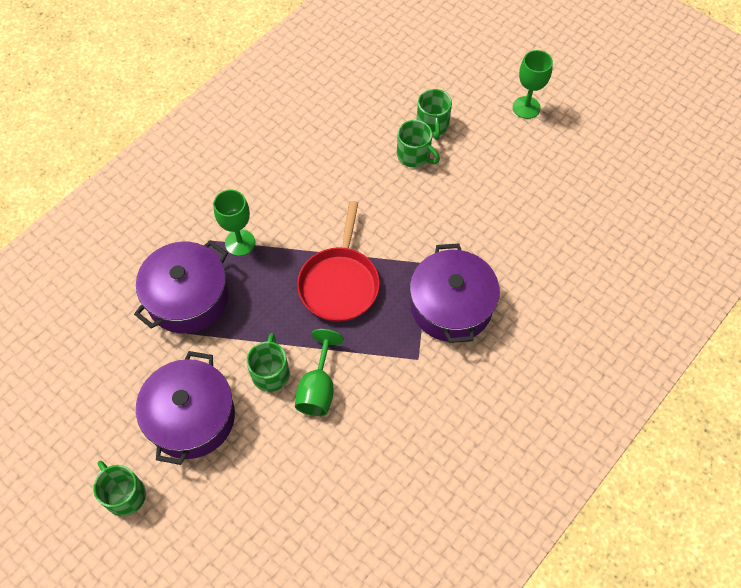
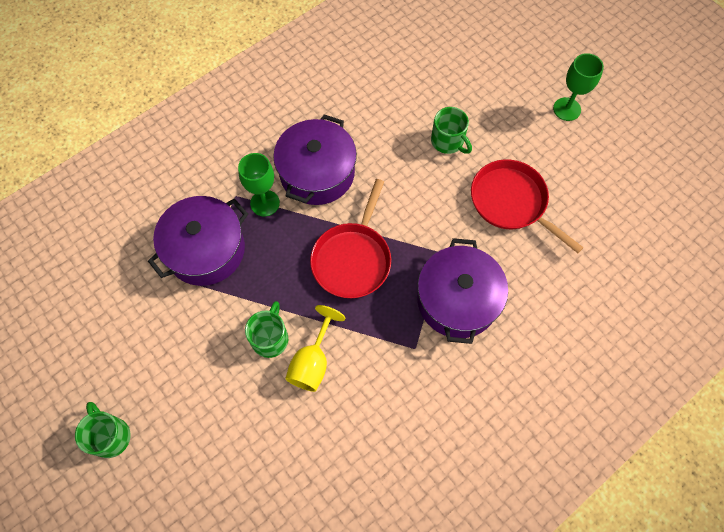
camera: 10 degrees right, 5 degrees up
(191, 417) = (187, 370): purple pot -> purple pot (317, 173)
(318, 388) = (312, 362): green goblet -> yellow goblet
(432, 125) = (471, 113): green mug -> none
(487, 204) = (511, 202): none -> red pan

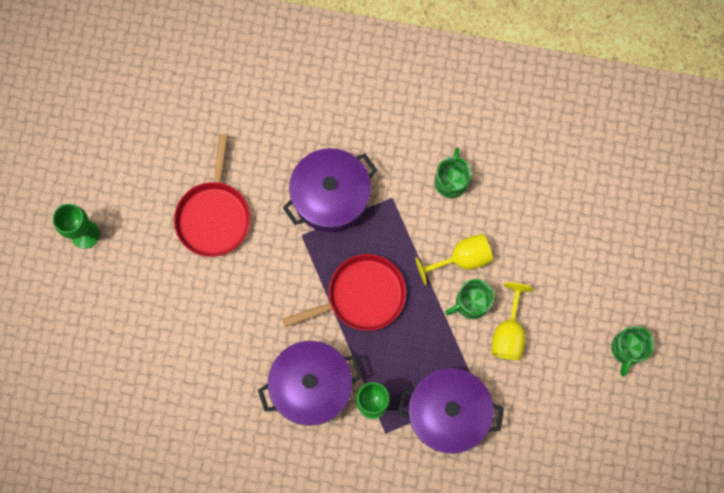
camera: 130 degrees left, 10 degrees up
(219, 347) = (508, 333): none -> yellow goblet
(448, 141) = (195, 305): green mug -> green mug (451, 181)

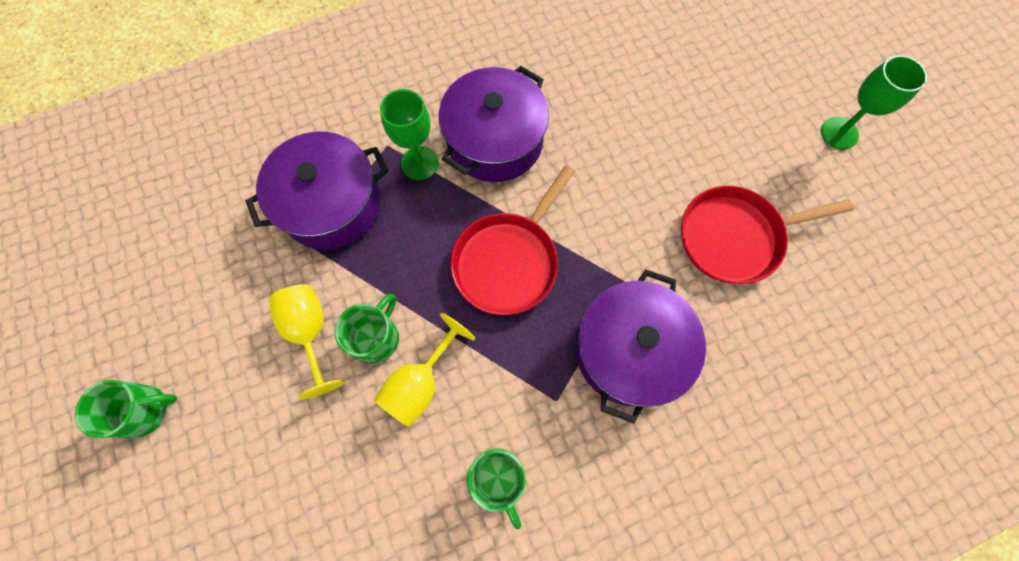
camera: 145 degrees right, 5 degrees down
(214, 216) = (734, 237): red pan -> red pan turned 75 degrees counterclockwise
(627, 349) = (145, 410): green mug -> green mug turned 90 degrees clockwise

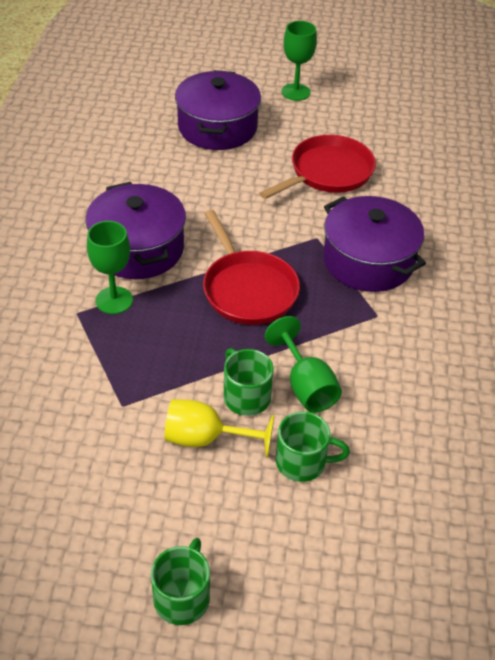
camera: 60 degrees left, 25 degrees down
(331, 204) = (97, 373): purple pot -> purple pot (217, 127)
(420, 383) = (306, 386): yellow goblet -> green goblet
(498, 478) = (413, 374): green mug -> green mug (302, 462)
(734, 237) = (328, 172): red pan -> red pan turned 150 degrees counterclockwise

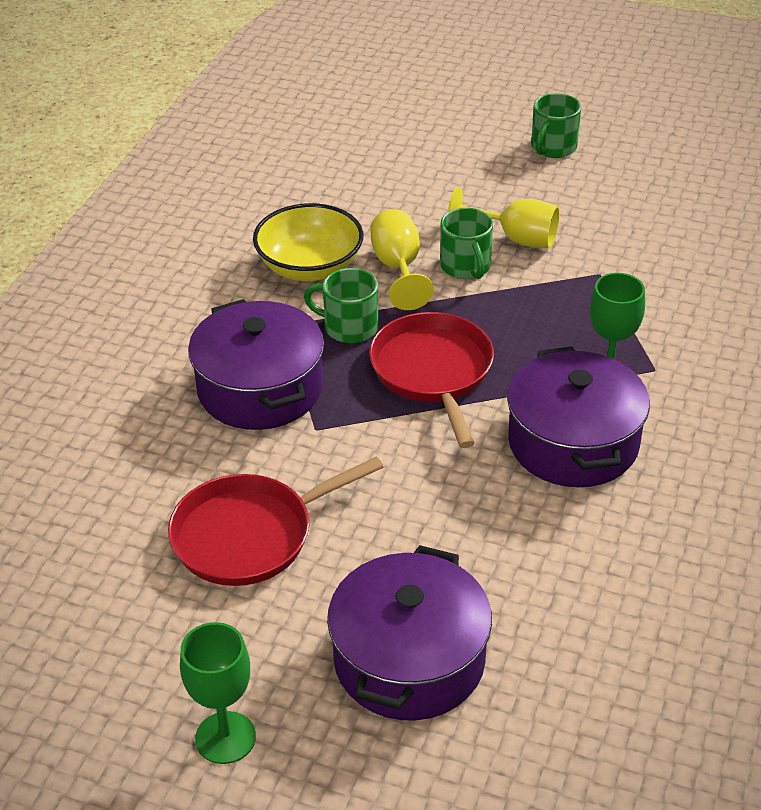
camera: 165 degrees left, 5 degrees down
(302, 462) = (424, 212): green mug -> green mug (349, 327)
(306, 386) = (398, 268): green goblet -> yellow goblet
(384, 376) = (310, 267): none -> yellow bowl

